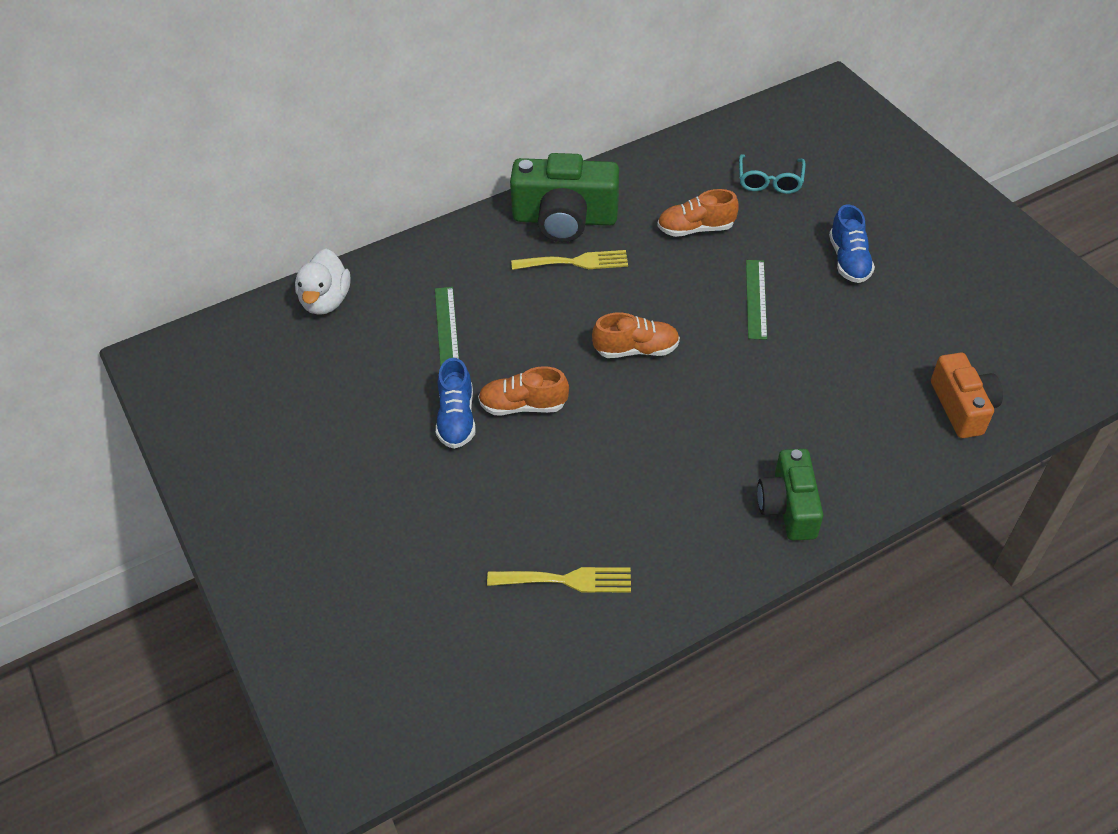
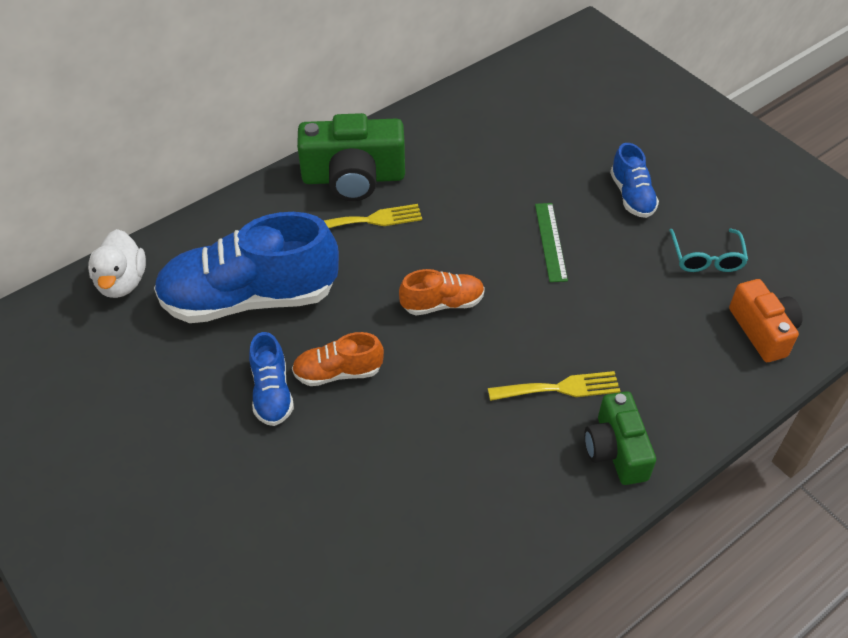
camera: 10 degrees left, 0 degrees up
(446, 327) = (250, 298): green ruler -> blue shoe
(567, 580) = (407, 553): yellow fork -> yellow fork (560, 388)
(695, 229) = (482, 177): orange shoe -> none
(770, 181) = (545, 125): turquoise glasses -> turquoise glasses (706, 258)

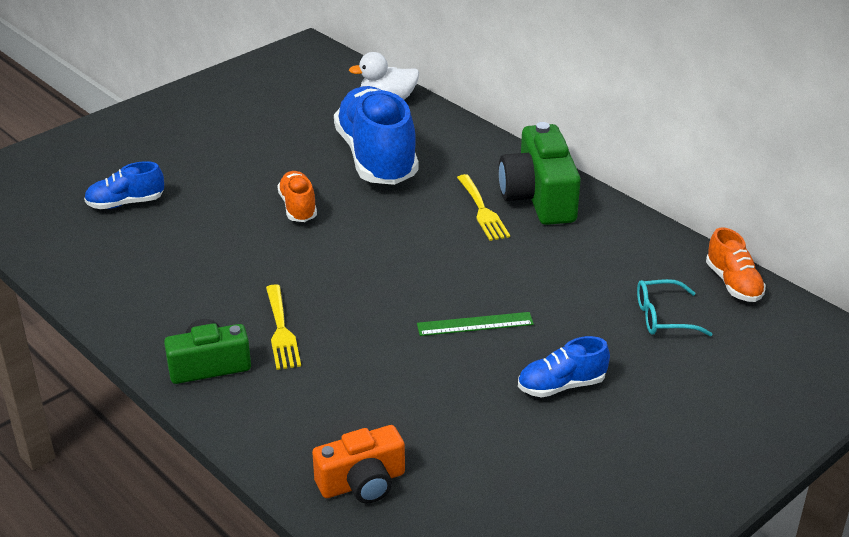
camera: 85 degrees right, 15 degrees down
(272, 393) = (277, 178): blue shoe -> blue shoe (125, 203)
(442, 303) = (381, 258): orange shoe -> orange shoe (733, 284)
(706, 258) = (470, 443): turquoise glasses -> turquoise glasses (663, 317)

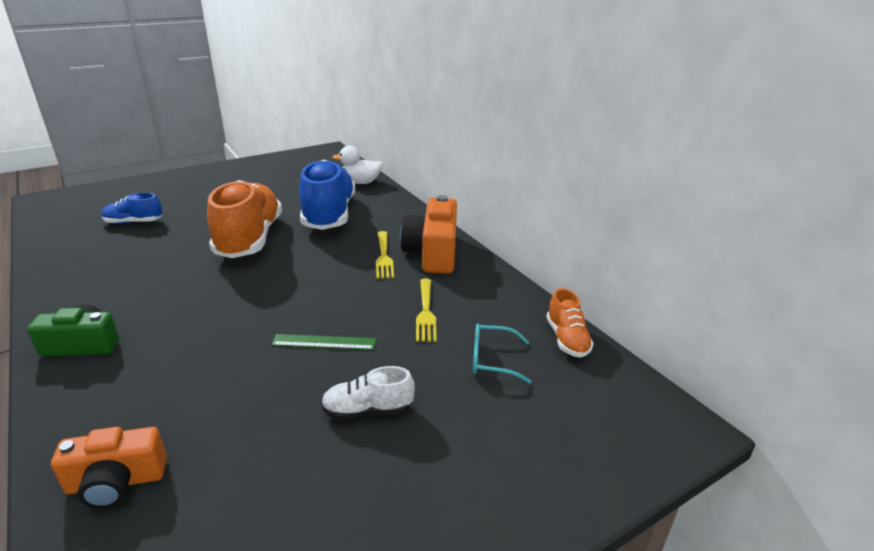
camera: 10 degrees right, 5 degrees down
(281, 331) = (164, 325): yellow fork -> yellow fork (426, 312)
(298, 207) = (249, 239): orange shoe -> orange shoe, size x2.10
(539, 197) = (432, 253): green camera -> orange camera
(561, 386) = (367, 410): blue shoe -> white shoe

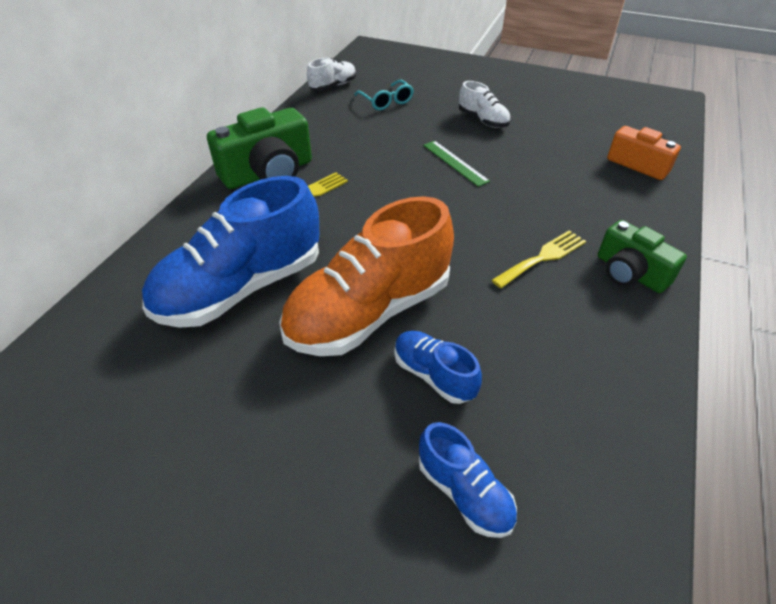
camera: 125 degrees left, 15 degrees up
(184, 238) = (433, 375): none -> blue shoe
(360, 182) = (96, 325): white duck -> none
(426, 312) = (367, 140): yellow fork -> yellow fork (542, 257)
(432, 253) = (268, 173): orange camera -> green camera
(567, 339) = (333, 86): orange shoe -> white shoe

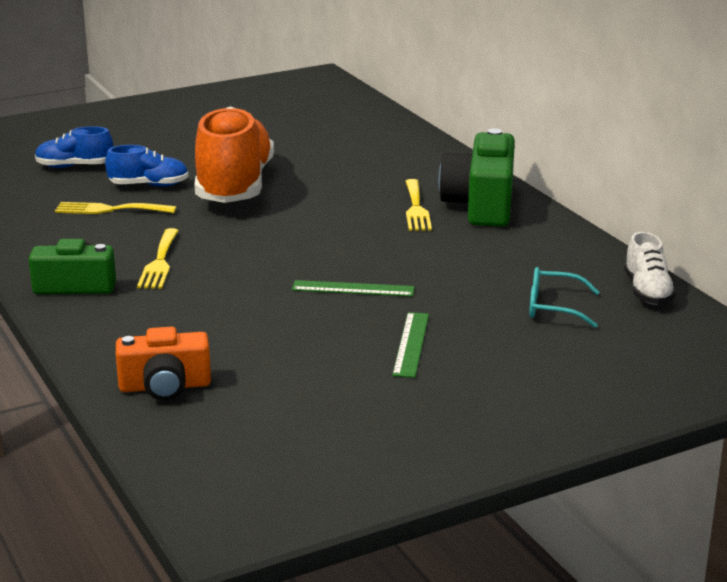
camera: 130 degrees right, 20 degrees down
(241, 288) = (335, 160): blue shoe -> none
(483, 120) = (411, 344): white shoe -> green ruler
(512, 359) = (110, 209): none -> yellow fork

